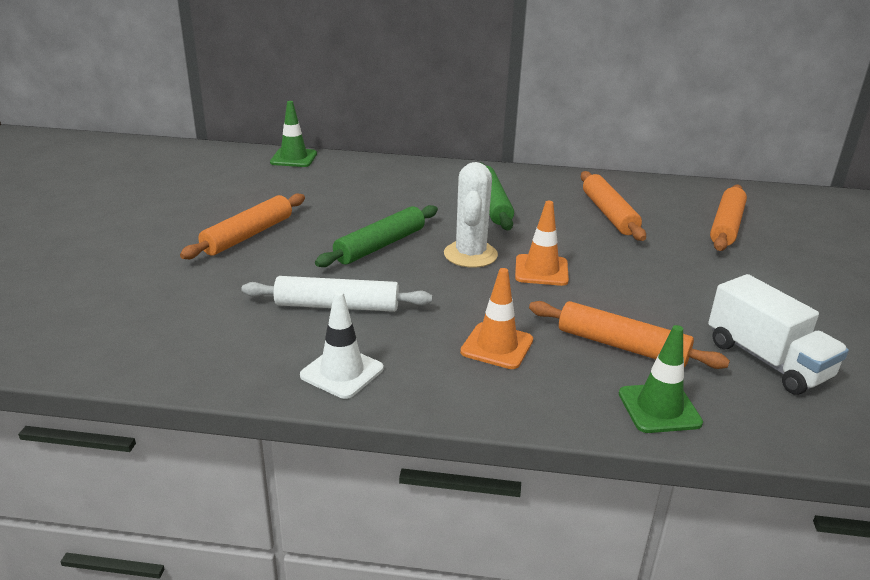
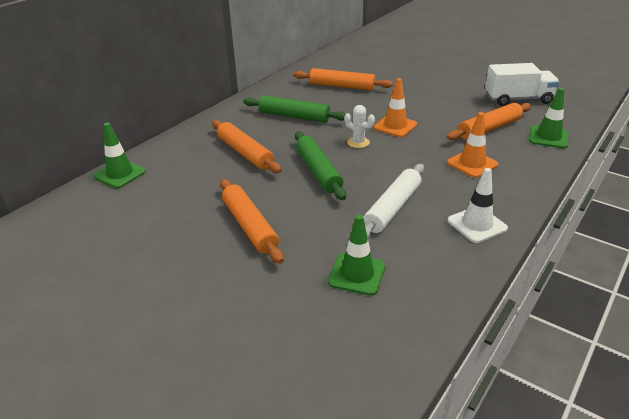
camera: 60 degrees left, 5 degrees up
(197, 309) = (357, 274): none -> green traffic cone
(470, 255) = (358, 142): white cactus -> white cactus, size x0.58
(726, 226) = (384, 63): orange rolling pin -> orange rolling pin (245, 153)

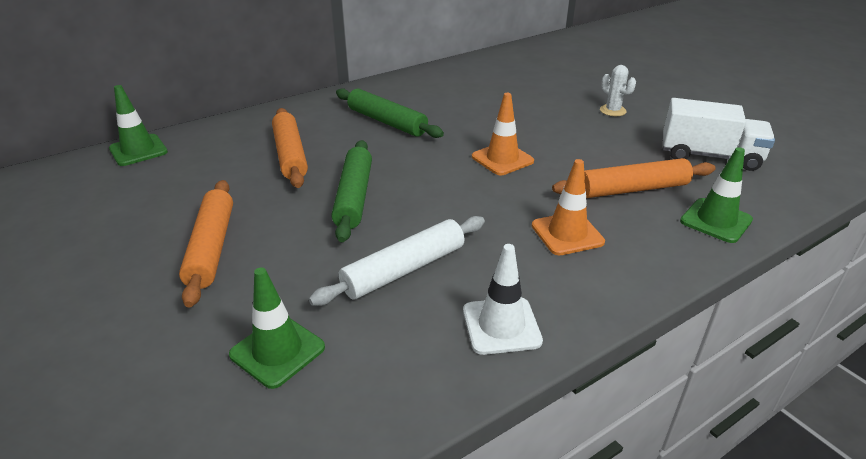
camera: 20 degrees right, 0 degrees up
(342, 86) = (477, 96): orange rolling pin -> none
(358, 142) = (436, 170): white cactus -> white cactus (612, 111)

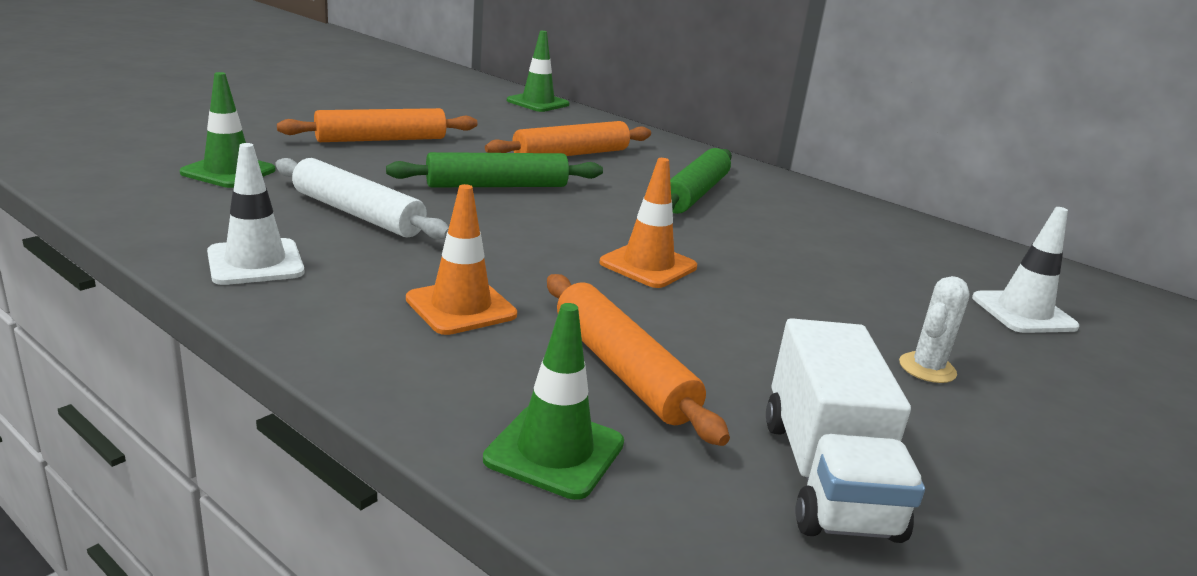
camera: 70 degrees right, 10 degrees down
(553, 74) = (1023, 312): none -> white traffic cone

